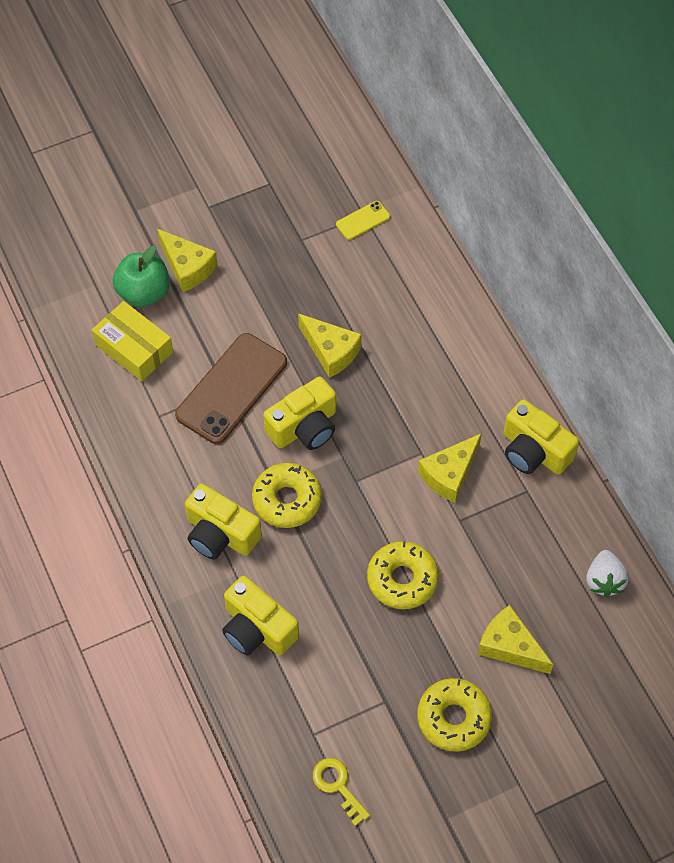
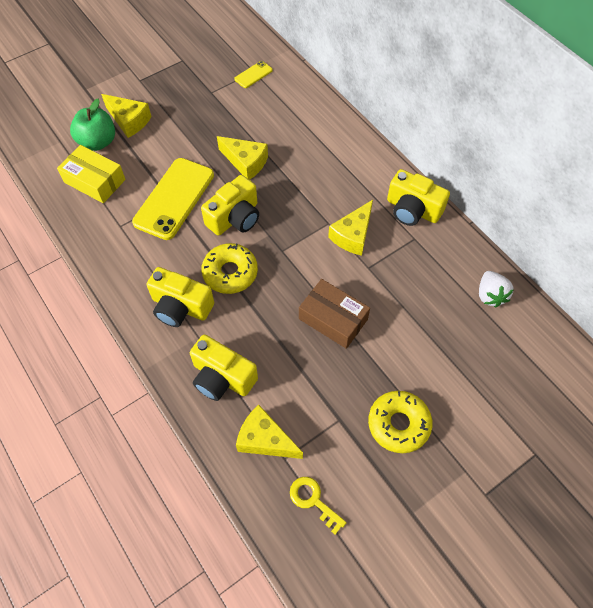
camera: 10 degrees left, 0 degrees up
(231, 388) = (174, 198): brown phone -> yellow phone
(402, 579) = (333, 319): yellow donut -> brown box
(509, 646) = (430, 358): yellow cheese -> yellow cheese (265, 440)

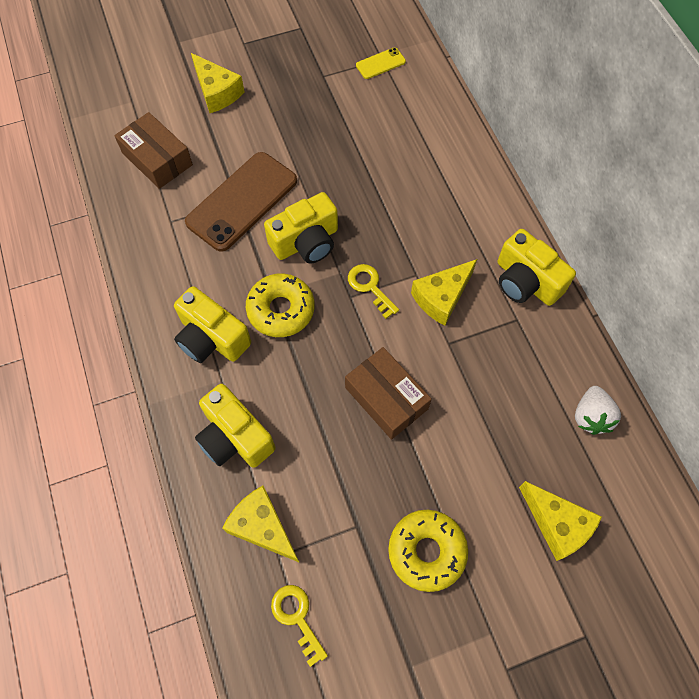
camera: 15 degrees right, 5 degrees up
(95, 181) = (157, 159): yellow box -> brown box
(98, 142) = (174, 111): green apple -> none
(174, 198) = (242, 201): yellow phone -> brown phone
(246, 162) = (339, 174): yellow cheese -> yellow cheese (557, 524)
(295, 240) = (370, 287): none -> yellow key

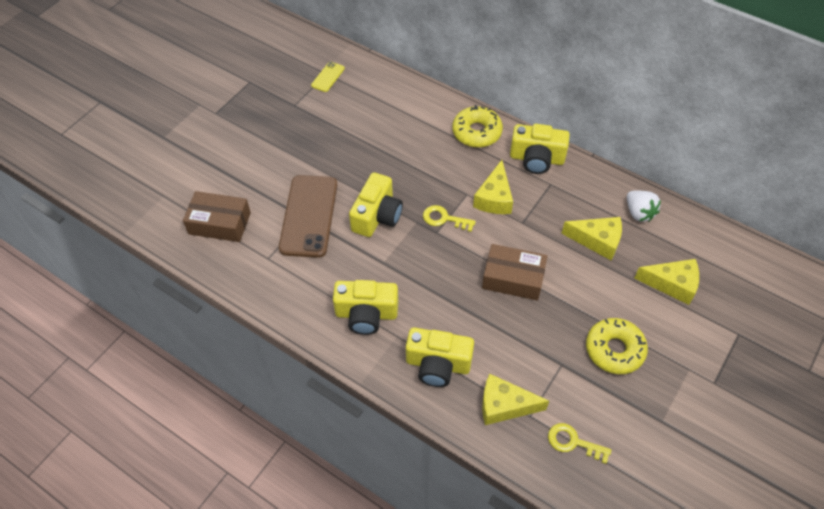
camera: 35 degrees left, 10 degrees down
(217, 92) = (225, 155): yellow cheese -> yellow cheese (597, 241)
(281, 310) = (398, 268): yellow donut -> yellow donut (477, 132)

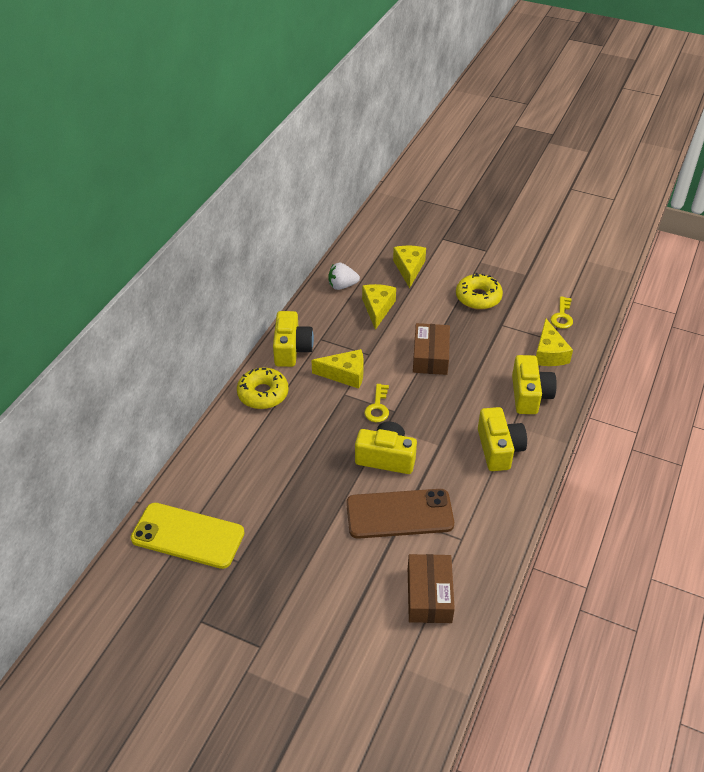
camera: 100 degrees left, 10 degrees down
(328, 77) = (188, 535): yellow phone -> yellow phone, size x2.19
(639, 213) = (342, 286): white strawberry -> white strawberry turned 150 degrees counterclockwise

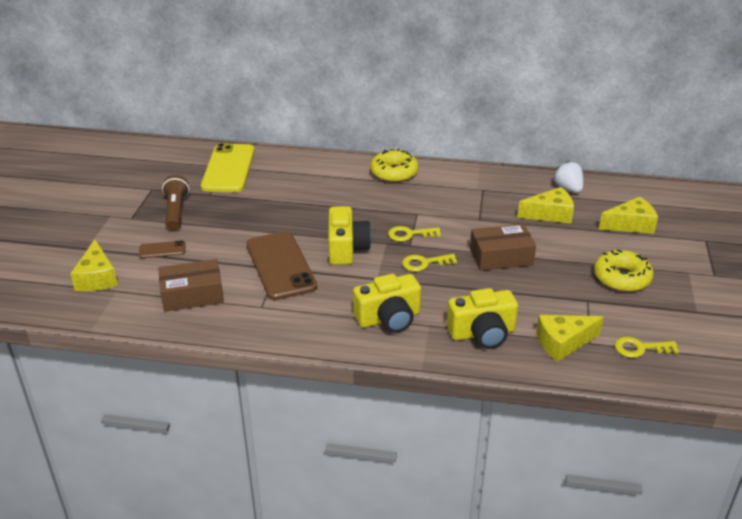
camera: 75 degrees right, 10 degrees down
(263, 598) = (176, 211): none -> brown flashlight
(291, 349) = (458, 177): yellow camera -> none
(339, 617) = (162, 250): none -> brown phone
(345, 374) = (443, 210): yellow cheese -> yellow cheese (97, 277)
(426, 407) = (424, 263): none -> yellow key

